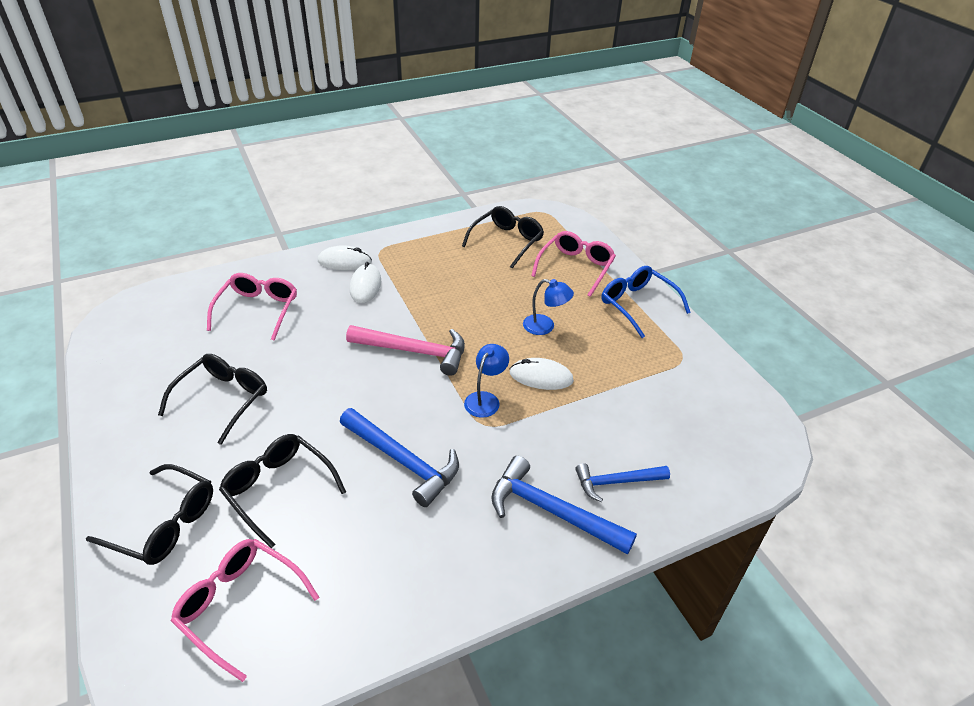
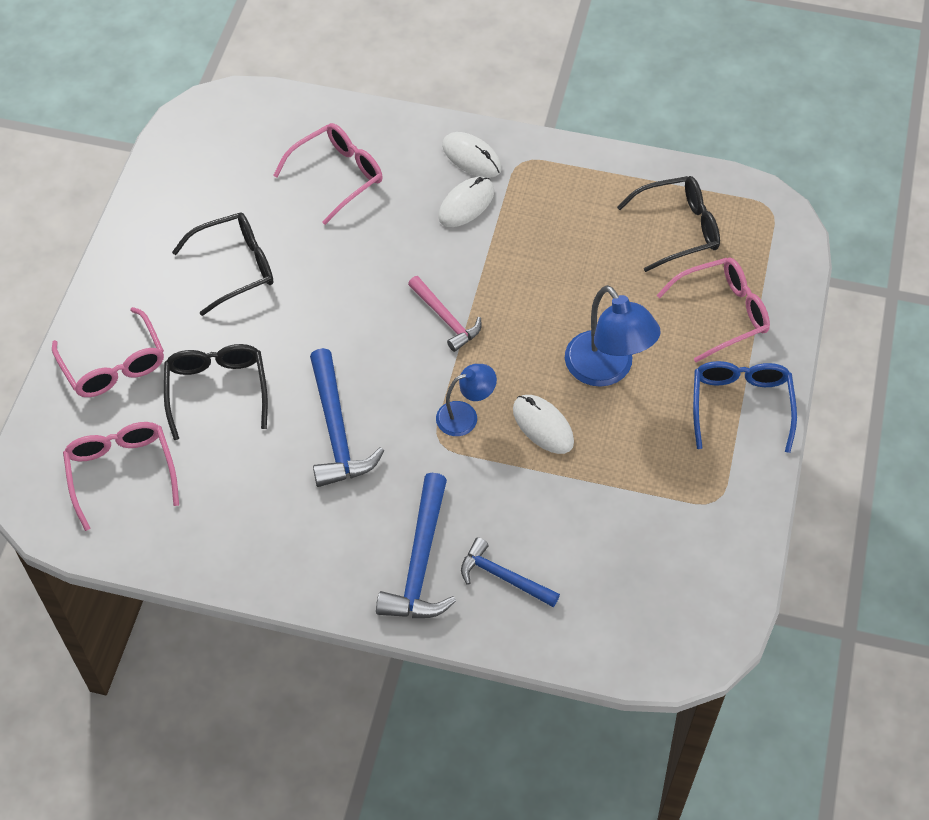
camera: 40 degrees right, 15 degrees up
(163, 523) = (113, 364): black glasses -> pink glasses
(414, 352) = (445, 319): pink hammer -> pink hammer, size x0.65
(545, 326) = (607, 370): blue lamp -> blue lamp, size x1.67
(551, 510) = (420, 562): blue hammer -> blue hammer turned 150 degrees counterclockwise

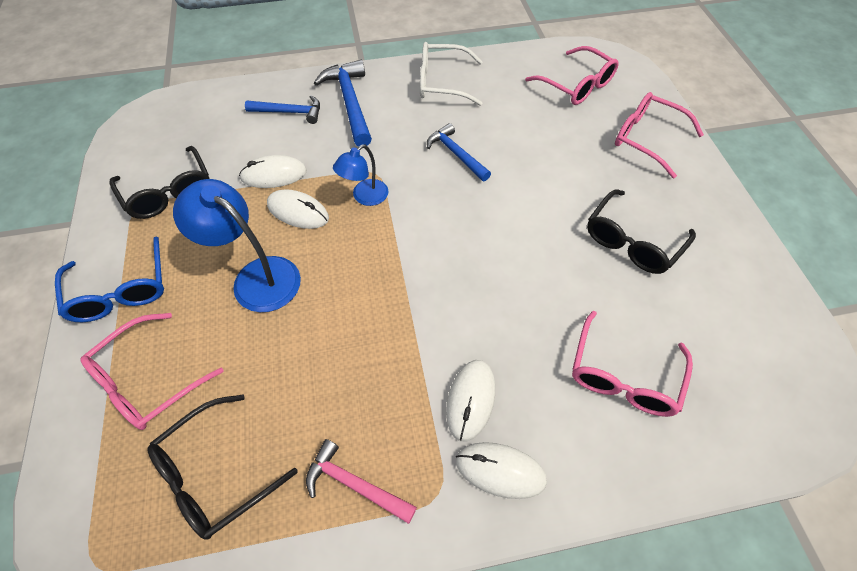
camera: 155 degrees right, 0 degrees up
(217, 391) = (560, 148): black glasses -> black glasses (168, 191)
(283, 548) = (443, 83): none -> white glasses
(336, 431) = (456, 154): blue hammer -> blue hammer, size x0.65
(445, 319) = (423, 267): pink hammer -> pink hammer (354, 484)
(554, 485) = (274, 175): none -> white mouse

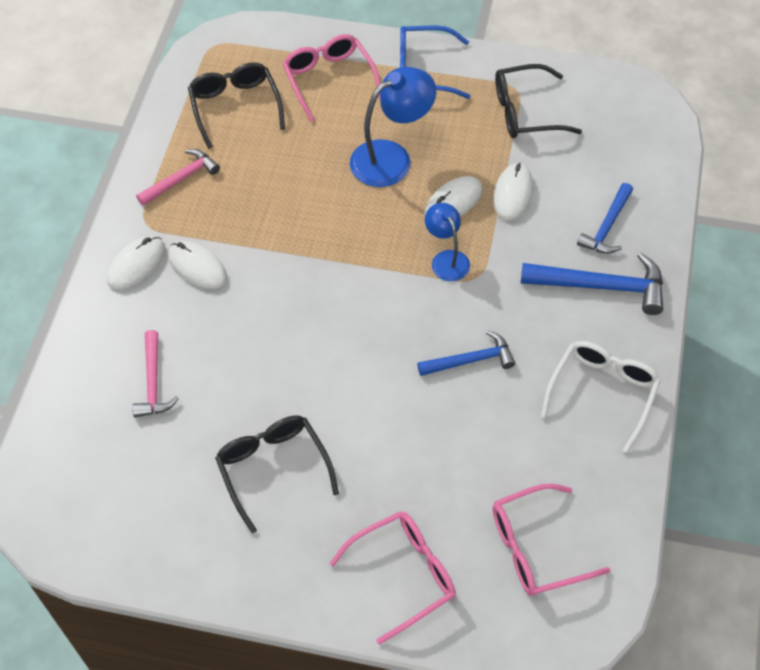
camera: 115 degrees right, 0 degrees up
(623, 374) = (153, 383): pink glasses -> pink hammer

